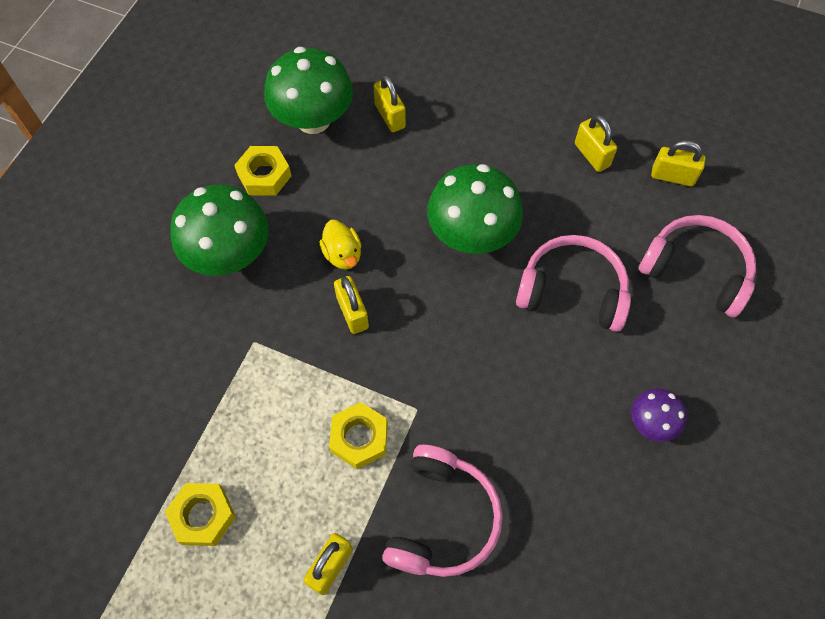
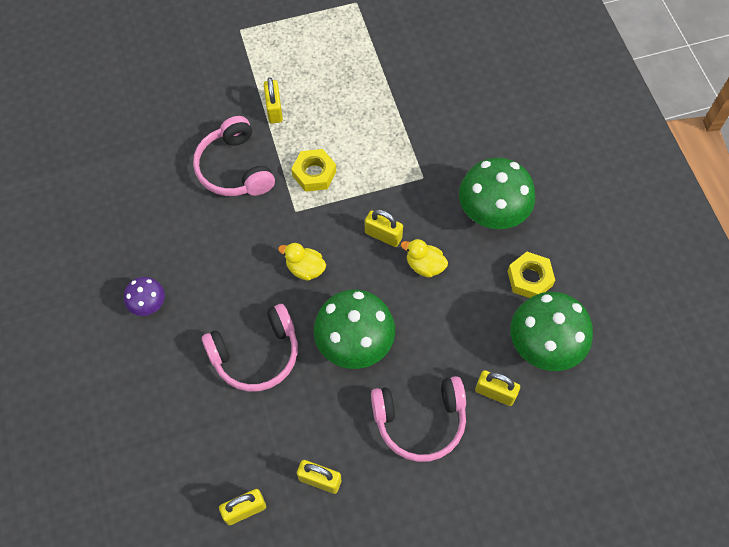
camera: 140 degrees right, 0 degrees up
(203, 516) = (359, 85): yellow nut -> none
(459, 338) = (305, 269): none -> yellow duck
(696, 270) = (179, 436): pink headphones -> pink headphones (420, 421)

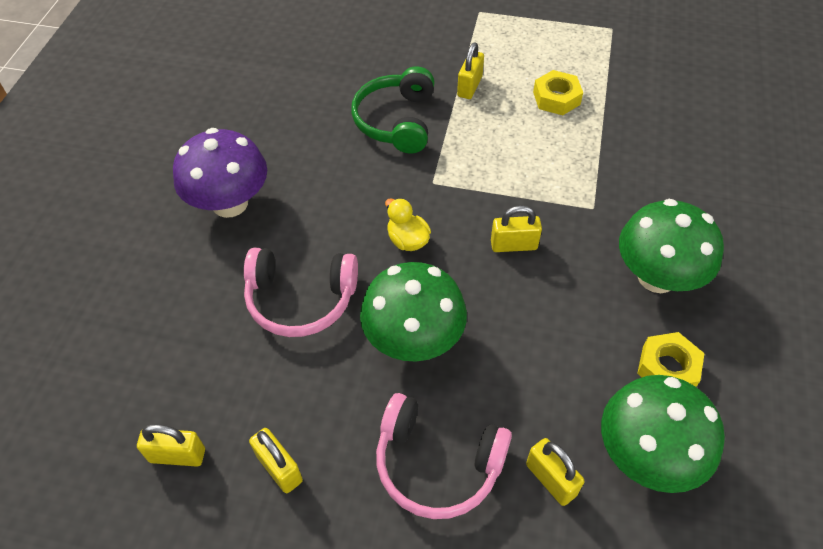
camera: 30 degrees right, 10 degrees down
(148, 304) = (230, 203): purple mushroom -> purple mushroom, size x1.93
(235, 168) = (397, 121): pink headphones -> green headphones
(314, 173) = (474, 157): yellow nut -> yellow nut (556, 98)
(383, 235) = (513, 245): yellow padlock -> yellow padlock turned 60 degrees counterclockwise
(424, 265) = (543, 296): yellow duck -> none

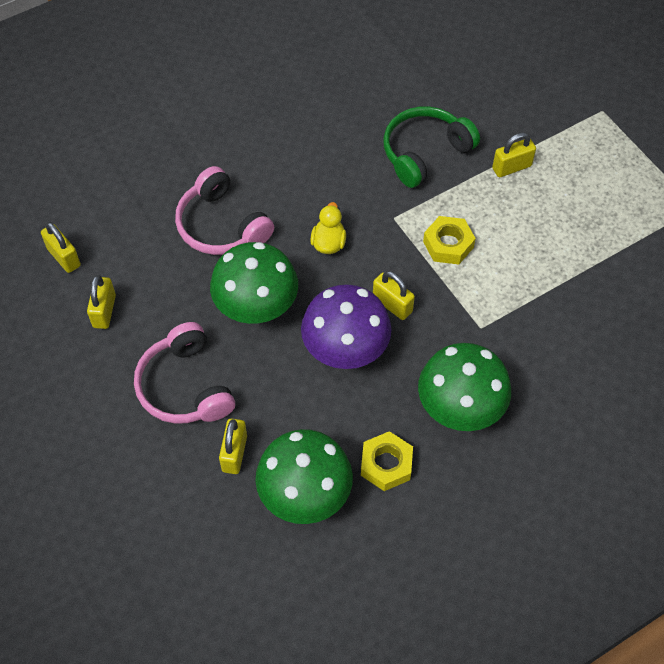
camera: 45 degrees right, 5 degrees up
(230, 203) = (250, 126): purple mushroom -> purple mushroom (345, 350)
(556, 98) = (566, 228): yellow nut -> yellow nut (448, 244)

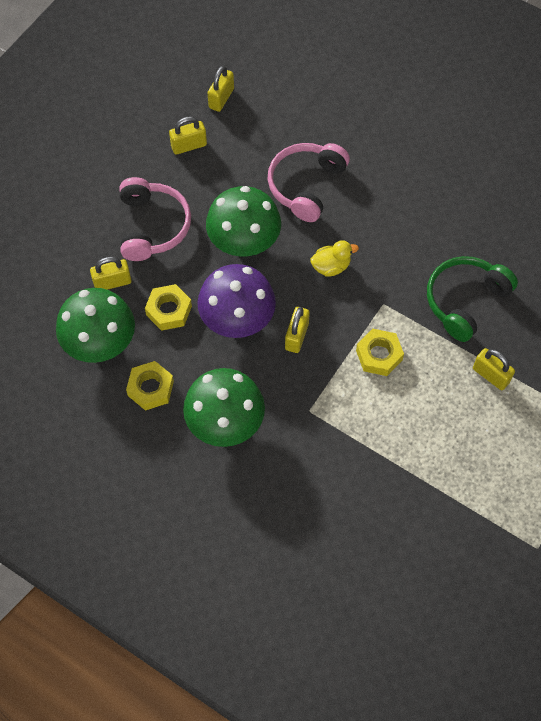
camera: 65 degrees right, 5 degrees up
(185, 386) = (152, 226): pink headphones -> pink headphones turned 135 degrees clockwise
(300, 410) = (169, 310): none -> yellow nut
(425, 153) = (465, 301): green headphones -> green headphones turned 75 degrees counterclockwise

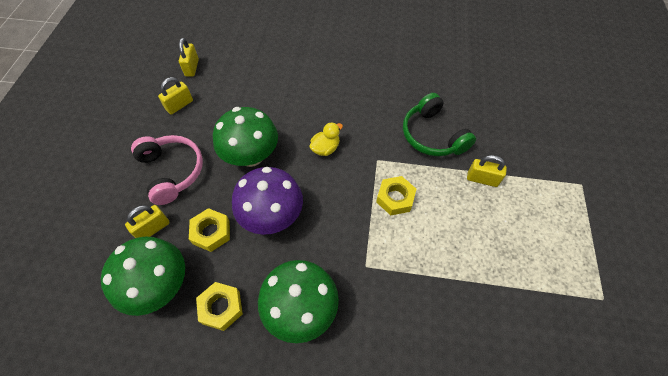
camera: 25 degrees left, 5 degrees down
(296, 336) = (325, 210): yellow padlock -> none
(306, 185) = (280, 101): pink headphones -> none
(465, 301) = (432, 135): green headphones -> green headphones turned 45 degrees counterclockwise

